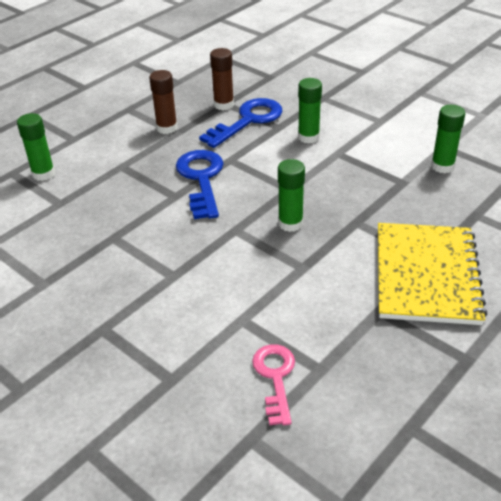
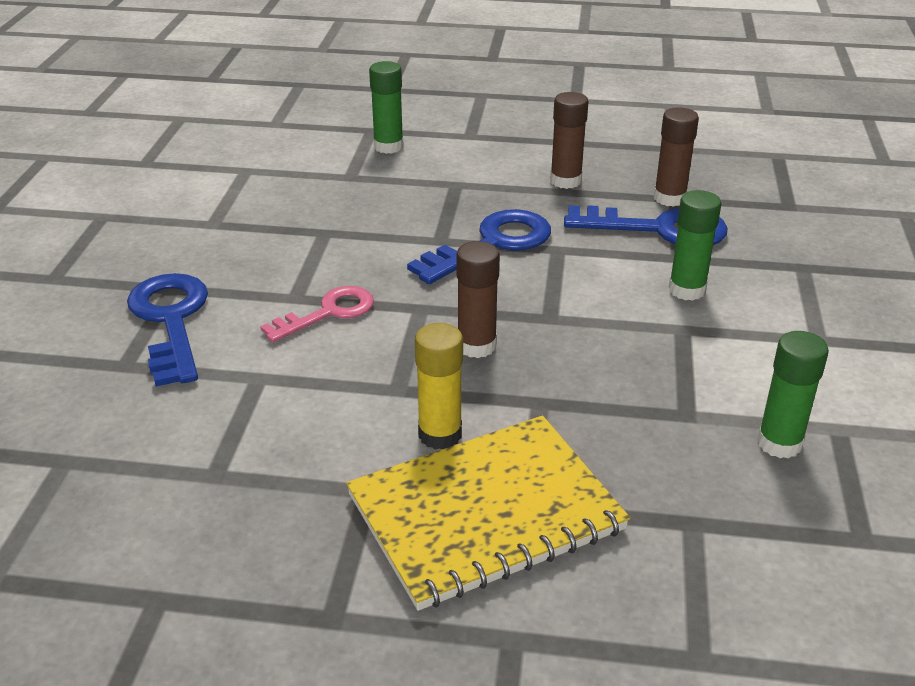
camera: 55 degrees right, 5 degrees down
(142, 341) = (171, 321): none -> blue key
(275, 377) = (175, 442): pink key -> pink key (328, 313)
(290, 223) = (476, 346): green glue stick -> brown glue stick
(355, 266) = (440, 434): none -> yellow glue stick

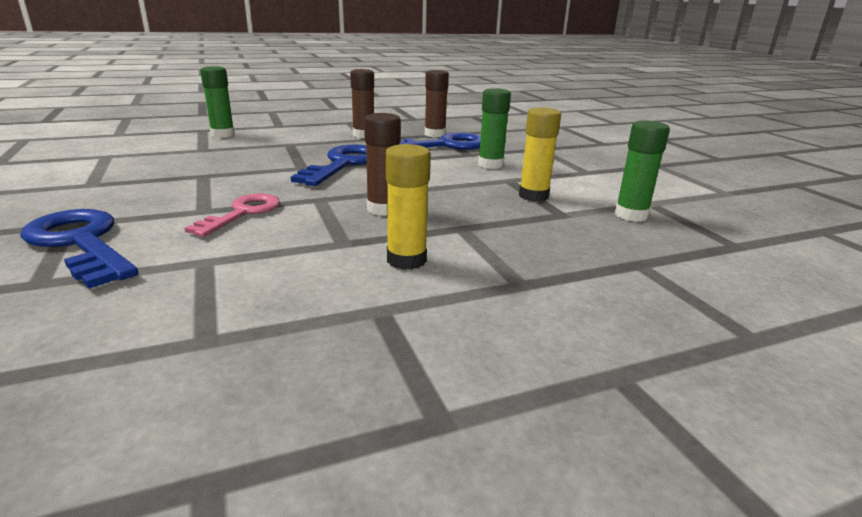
camera: 30 degrees left, 10 degrees down
(485, 512) = (495, 296): yellow notebook -> none
(683, 370) = (533, 196): none -> yellow glue stick

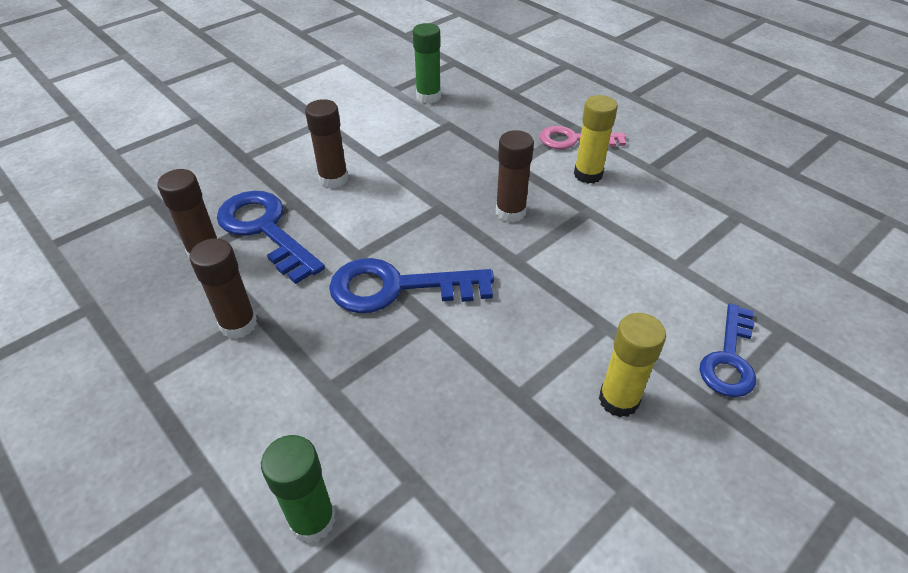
camera: 110 degrees left, 20 degrees up
(80, 243) = (729, 358): blue key -> blue key, size x0.67
(242, 213) = (589, 293): pink key -> pink key (574, 140)
(490, 165) = (333, 179): green glue stick -> brown glue stick
(533, 196) = (416, 141): yellow glue stick -> yellow glue stick (618, 400)

